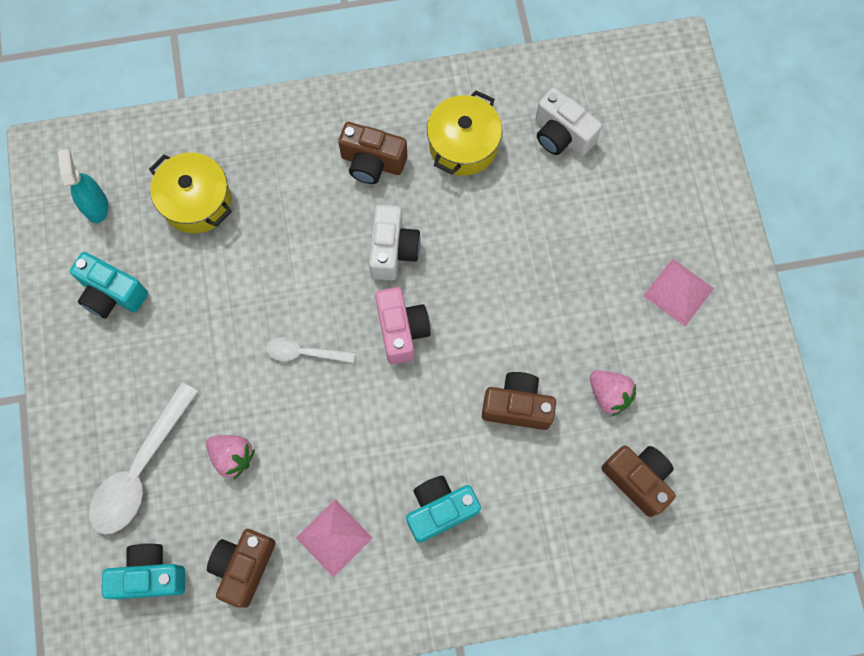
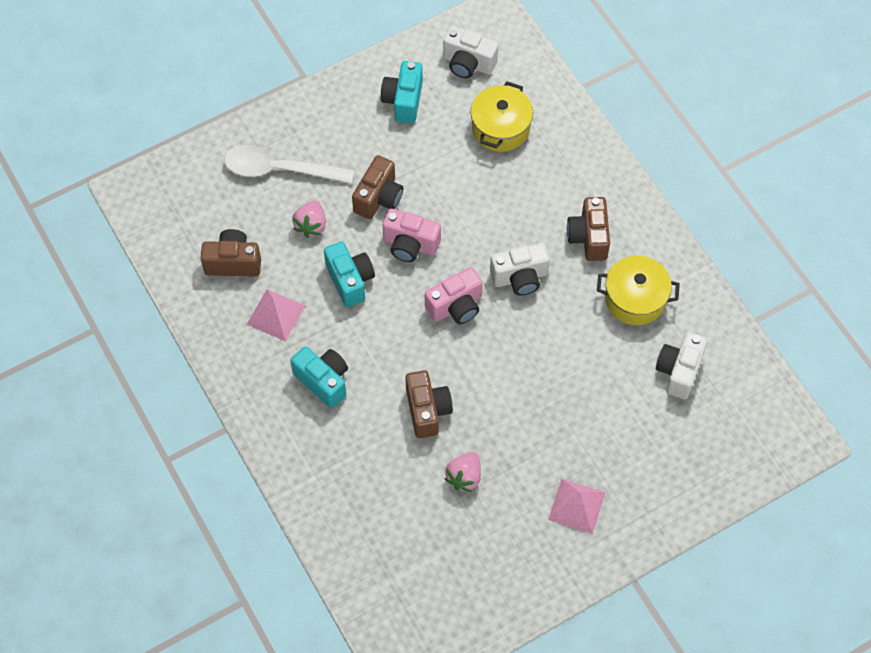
camera: 70 degrees right, 10 degrees down
(96, 206) = (468, 63): turquoise spray bottle -> white camera
(150, 575) = (206, 205): turquoise camera -> turquoise camera (350, 280)
(304, 353) = (410, 245): white spoon -> pink camera
(637, 479) = (402, 519): brown camera -> brown camera (379, 198)

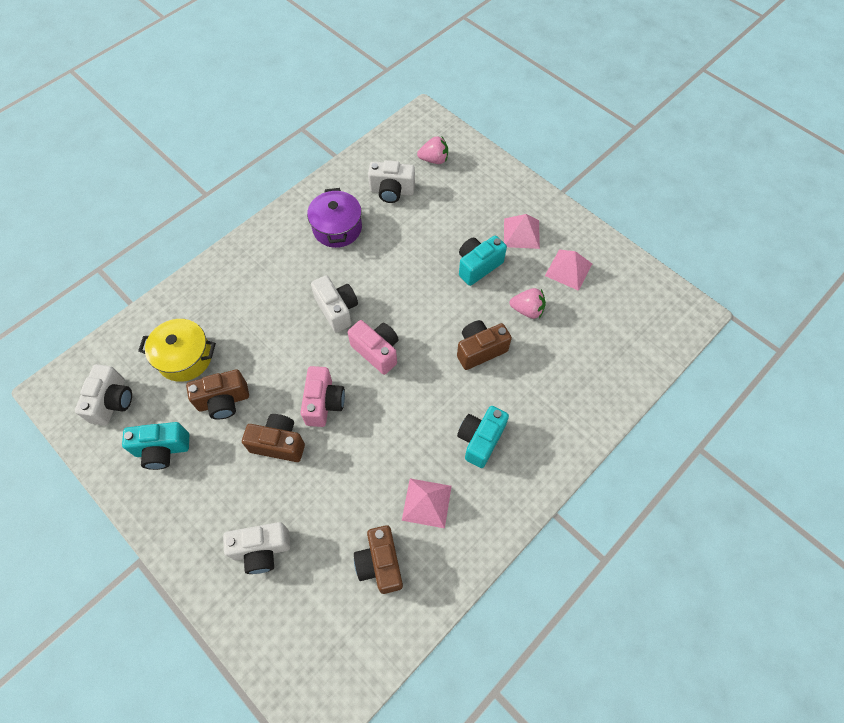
camera: 105 degrees left, 0 degrees up
(279, 169) = (262, 550): white spoon -> white camera
(311, 225) = (321, 498): pink strawberry -> pink strawberry (434, 159)
(350, 280) = (373, 445): turquoise camera -> turquoise camera (478, 266)
(508, 543) = (568, 269): none -> pink pyramid
(589, 237) = (287, 269): brown camera -> brown camera (223, 401)
(635, 299) = (337, 228): yellow pot -> purple pot

